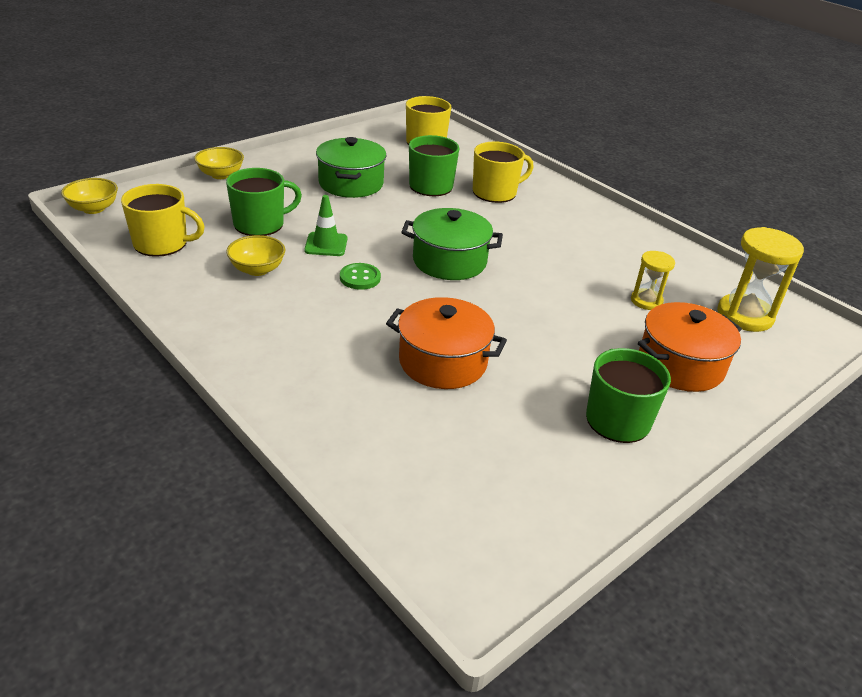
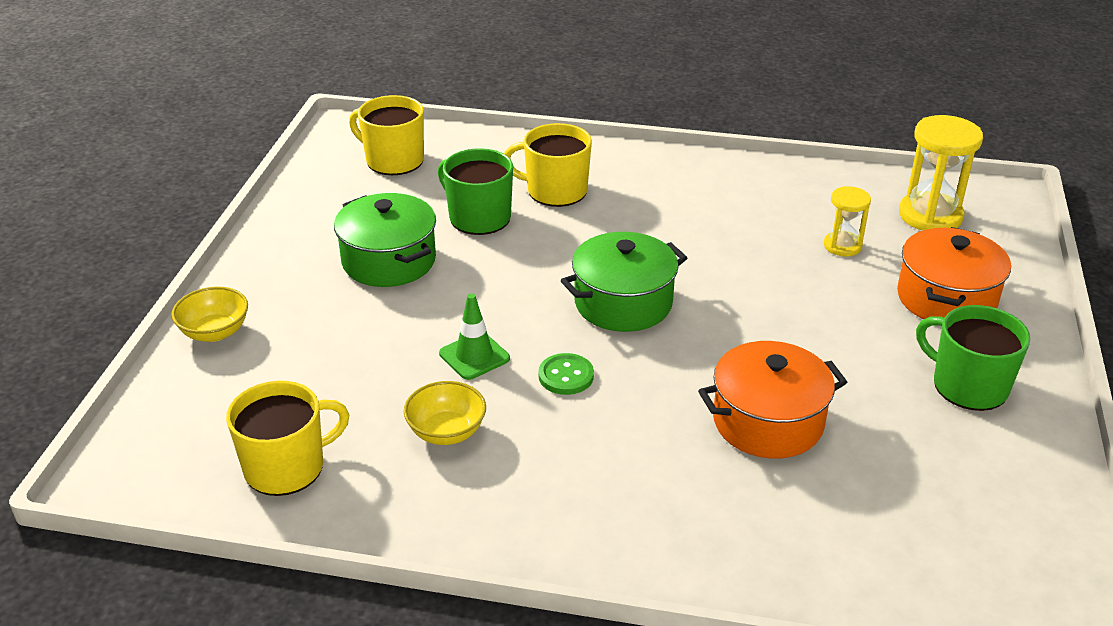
camera: 35 degrees left, 0 degrees up
(93, 208) = (120, 472): yellow bowl -> none
(260, 224) = (364, 372): green mug -> none
(495, 192) = (555, 191): yellow mug -> yellow mug turned 105 degrees counterclockwise

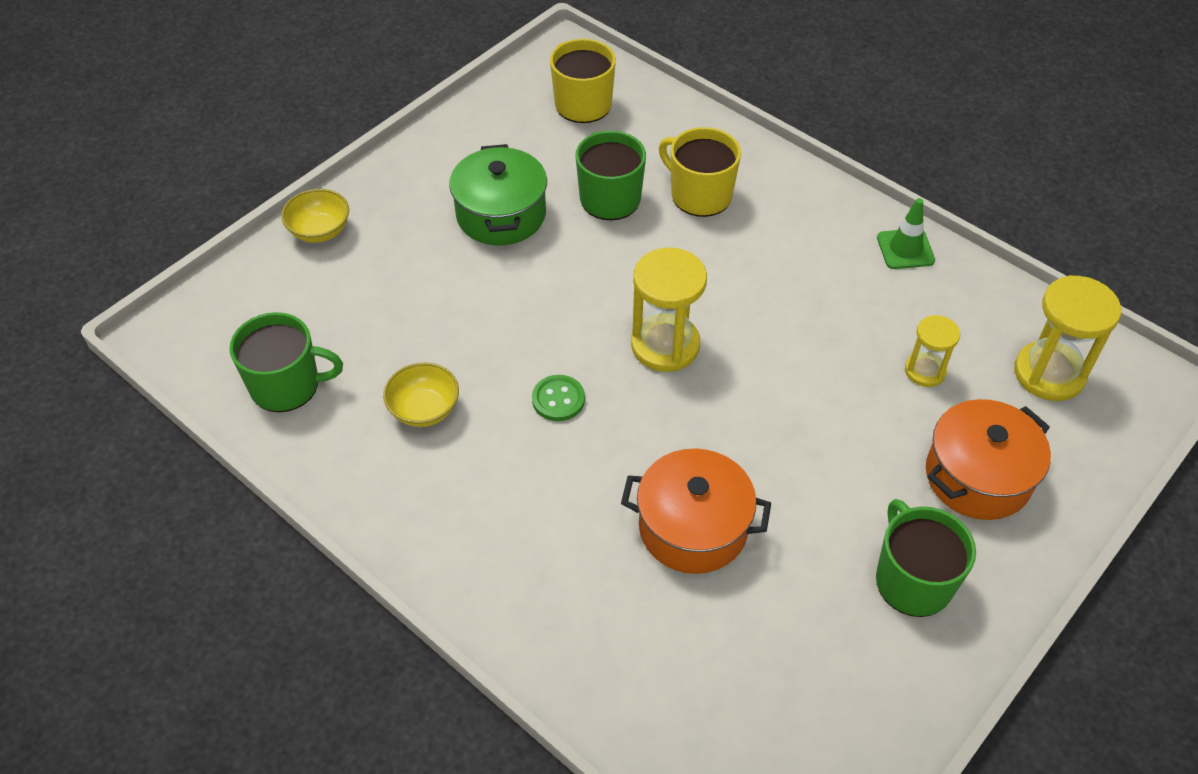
camera: 30 degrees right, 15 degrees up
(287, 467) = (287, 385): yellow mug -> green mug
(474, 356) = (499, 345): green traffic cone -> green traffic cone (905, 249)
(623, 303) = (665, 345): green pot -> yellow hourglass

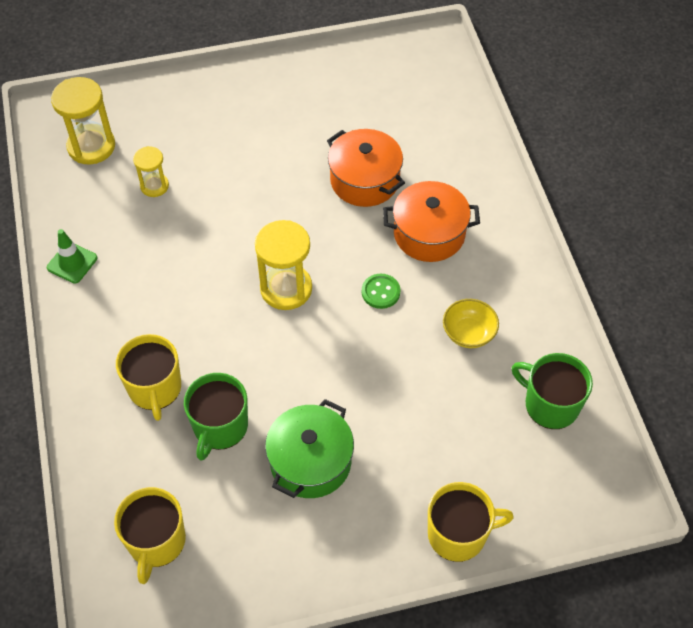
camera: 145 degrees left, 5 degrees up
(320, 231) = (458, 534): yellow bowl -> yellow mug
(912, 580) = (280, 100): green mug -> none
(977, 476) = (194, 122): orange pot -> orange pot (429, 234)

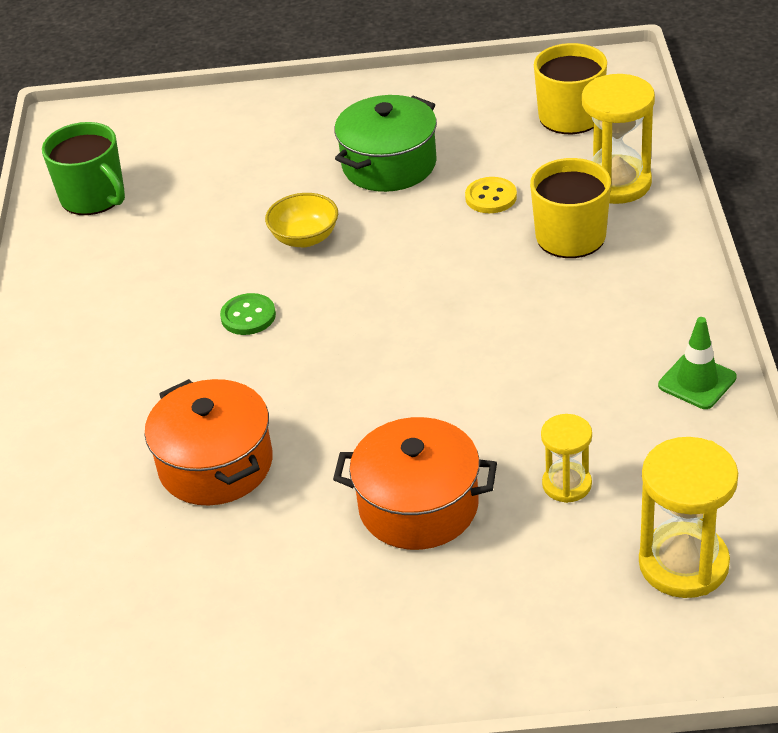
camera: 165 degrees left, 15 degrees down
(220, 427) = (491, 197): green mug -> yellow button
(286, 288) = (378, 328): yellow hourglass -> yellow hourglass (616, 183)
(429, 234) = (149, 381): orange pot -> orange pot (418, 506)
(458, 534) = (248, 108): yellow mug -> none
(468, 333) = (153, 266): yellow bowl -> yellow bowl (305, 238)

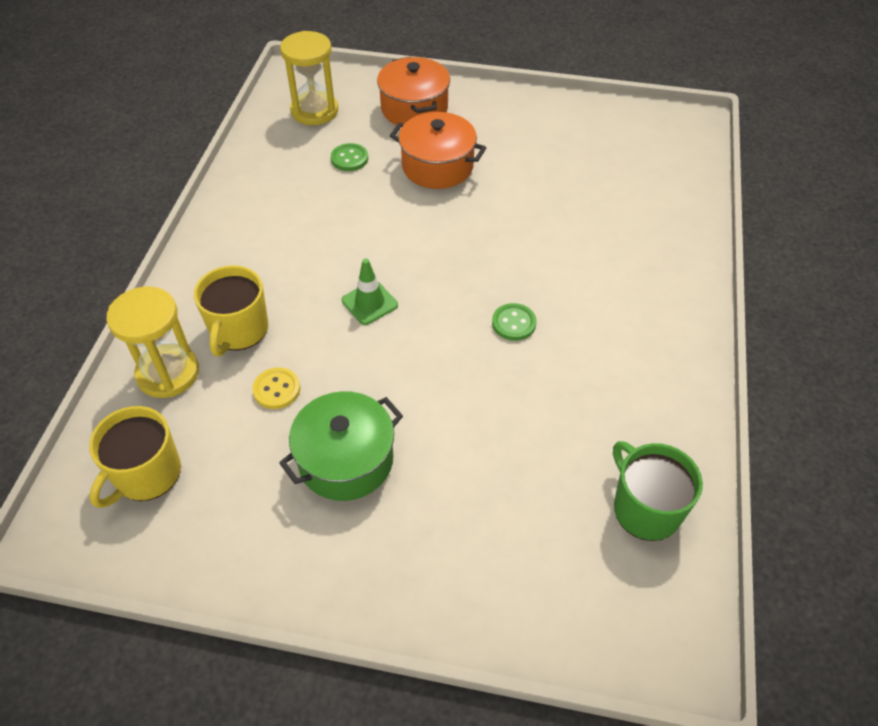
camera: 170 degrees left, 10 degrees up
(216, 464) = (554, 217): orange pot -> orange pot (414, 108)
(305, 238) = (450, 390): yellow bowl -> none
(567, 484) = (349, 159): yellow hourglass -> green button
(697, 381) = (236, 197): green traffic cone -> green traffic cone (369, 303)

